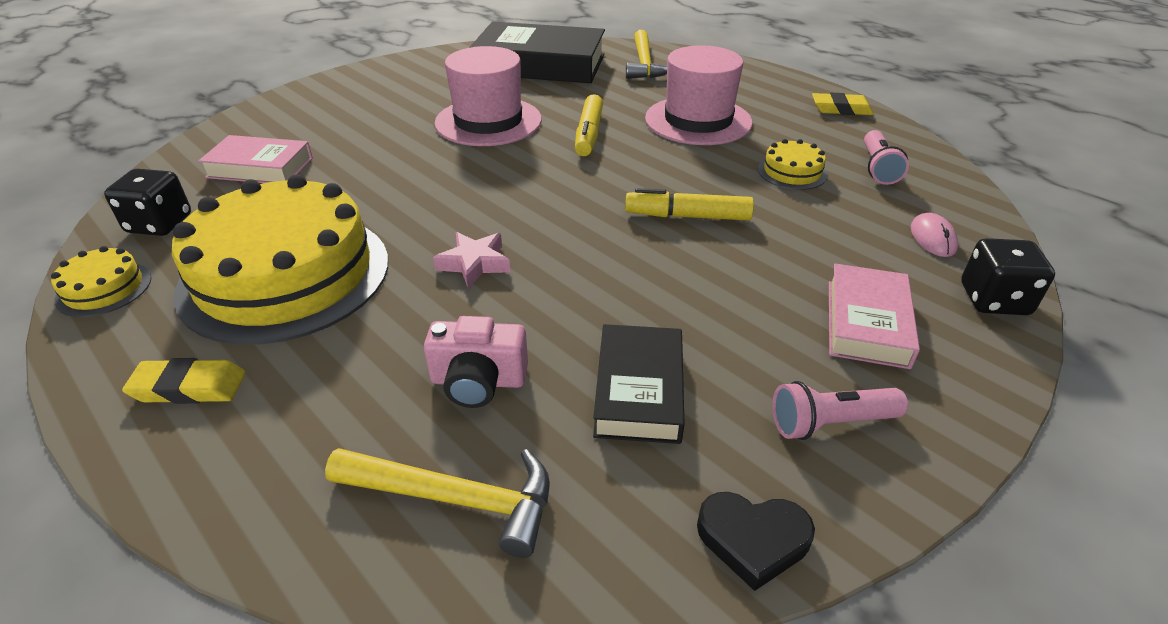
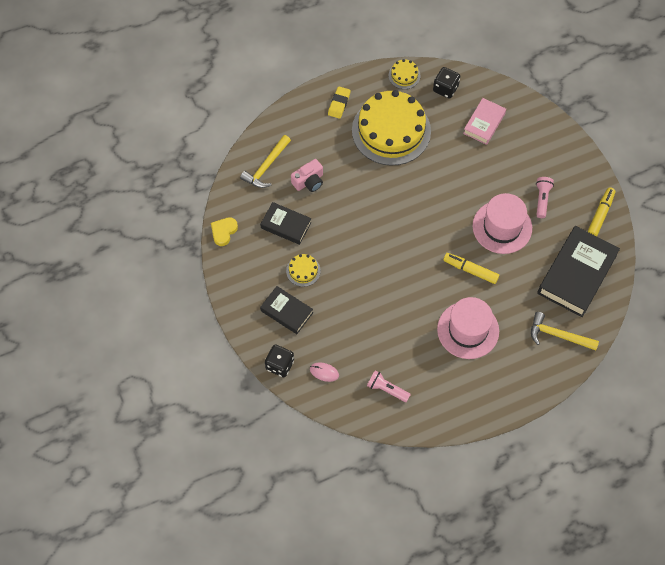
camera: 110 degrees right, 25 degrees up
(474, 264) = (374, 194): pink star -> none
(478, 381) = (309, 181): pink camera -> pink camera turned 150 degrees counterclockwise
(687, 216) = (377, 283): yellow marker -> yellow marker (600, 214)
(753, 540) = (223, 232): black heart -> yellow heart
(792, 172) = (398, 347): yellow cake -> yellow cake (303, 271)
(830, 423) = (250, 272): pink flashlight -> pink flashlight (542, 199)
(841, 109) = (456, 414): yellow eraser -> none
(867, 323) = (286, 312): pink book -> black book

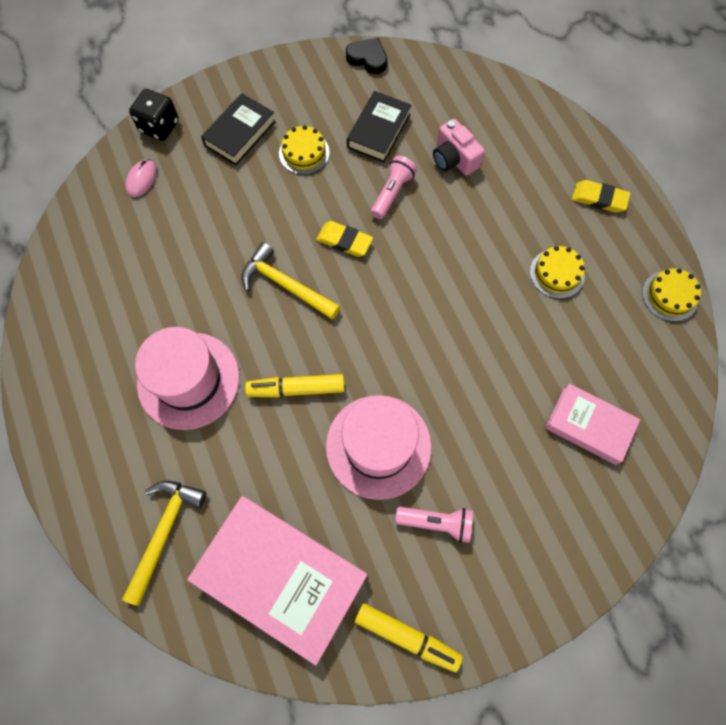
camera: 90 degrees right, 5 degrees up
(223, 232) = (368, 58): yellow heart -> black heart
(266, 166) = (476, 106): yellow hammer -> yellow hammer (286, 285)
(371, 245) = (344, 241): none -> yellow eraser
(387, 389) = (104, 260): pink flashlight -> pink flashlight (392, 193)
(391, 130) = (557, 273): yellow cake -> yellow cake, size x0.41
(445, 88) = (653, 362): black dice -> none
(470, 270) = (296, 389): yellow marker -> yellow marker turned 120 degrees counterclockwise
(577, 274) = (281, 577): black book -> pink book

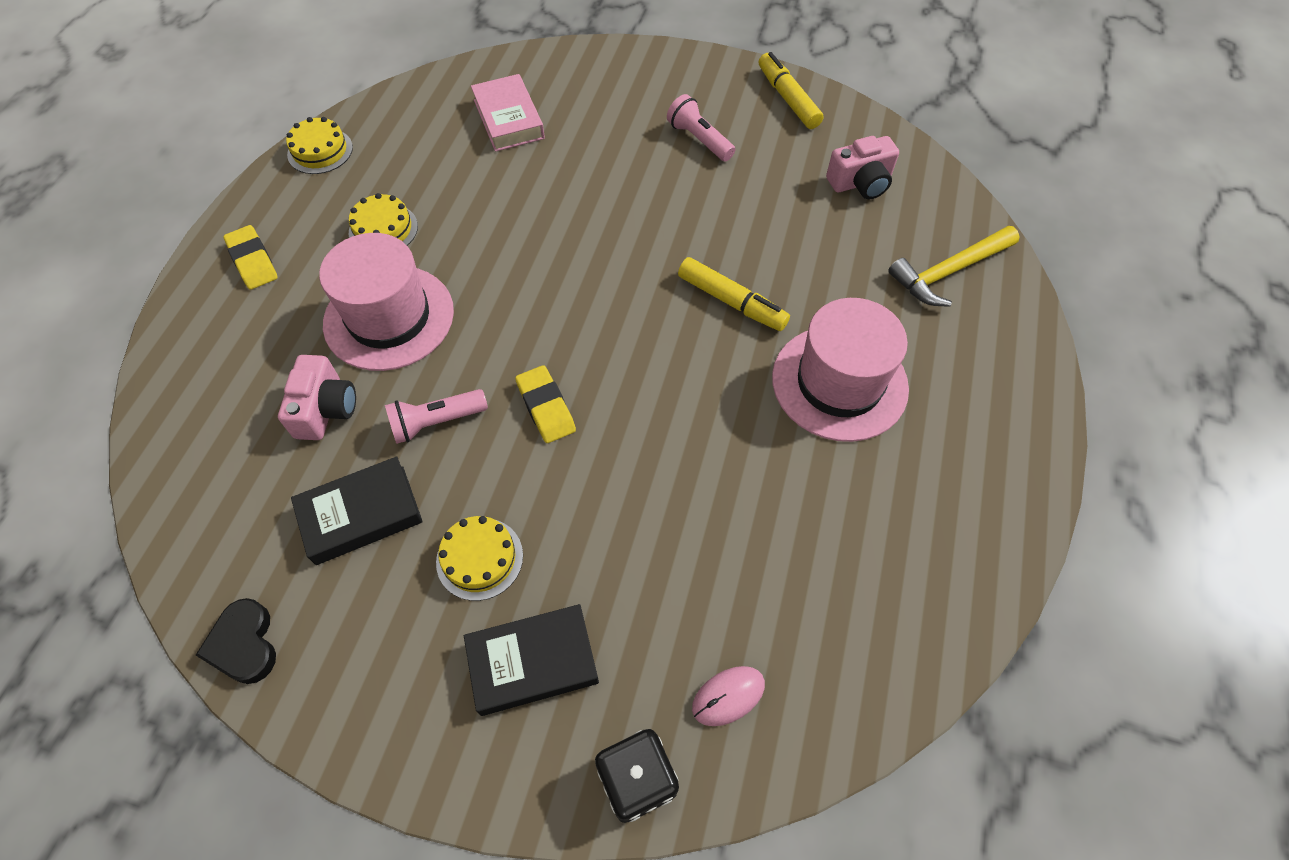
camera: 140 degrees left, 10 degrees down
(281, 577) = (860, 183): pink book -> pink camera
(286, 285) = (655, 405): yellow hammer -> none
(378, 446) = (696, 212): pink hat -> pink hat (389, 317)

